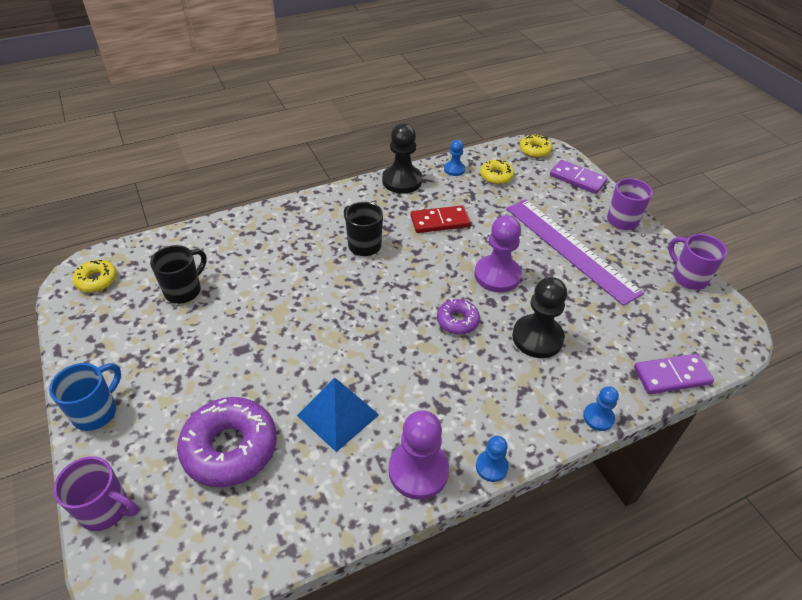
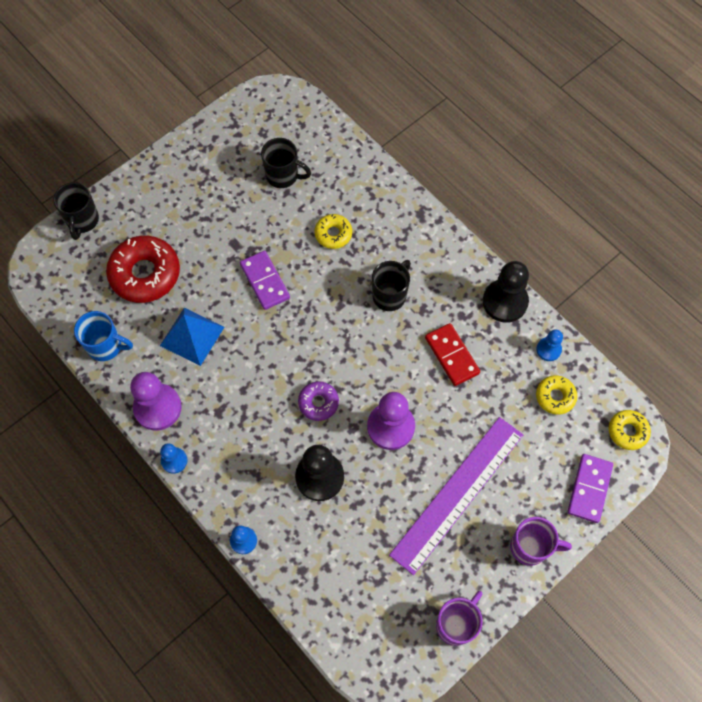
camera: 75 degrees right, 20 degrees up
(96, 412) = (152, 176): blue mug -> blue mug (106, 346)
(97, 280) = (273, 110): yellow donut -> yellow donut (333, 234)
(106, 509) = (82, 221): purple mug -> black mug
(230, 448) = (145, 274): purple donut -> red donut
(671, 376) = (309, 605): purple domino -> purple domino (265, 281)

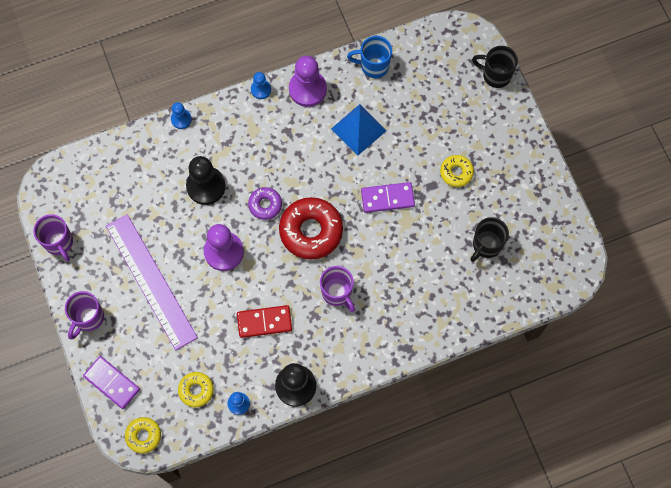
camera: 110 degrees right, 5 degrees up
(106, 346) = (373, 66): blue mug -> blue mug turned 60 degrees clockwise
(145, 274) = (428, 109): red donut -> red donut (311, 231)
(333, 234) = (413, 267): yellow donut -> yellow donut (456, 172)
(390, 295) = (337, 293): black mug -> purple mug

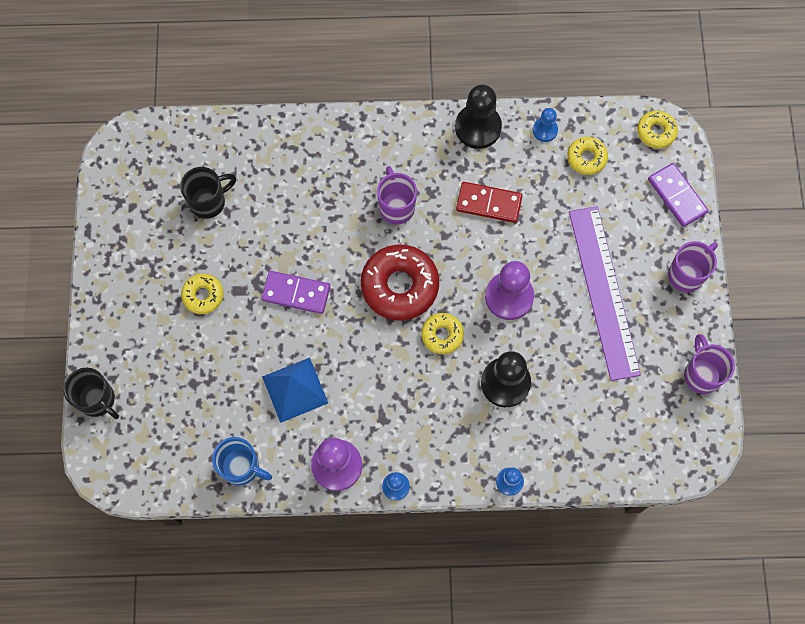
camera: 160 degrees left, 0 degrees up
(265, 205) = (442, 335): purple donut -> yellow donut

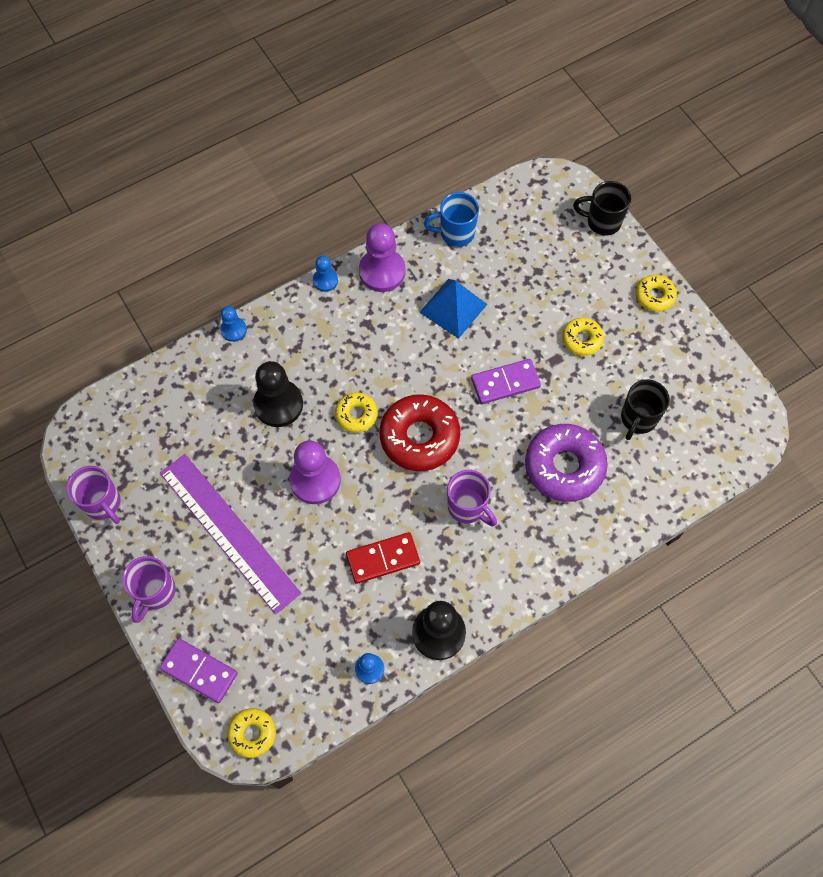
camera: 150 degrees right, 5 degrees down
(297, 197) = (564, 466): none -> purple donut
(586, 158) = (311, 661): yellow donut -> yellow donut (654, 296)

